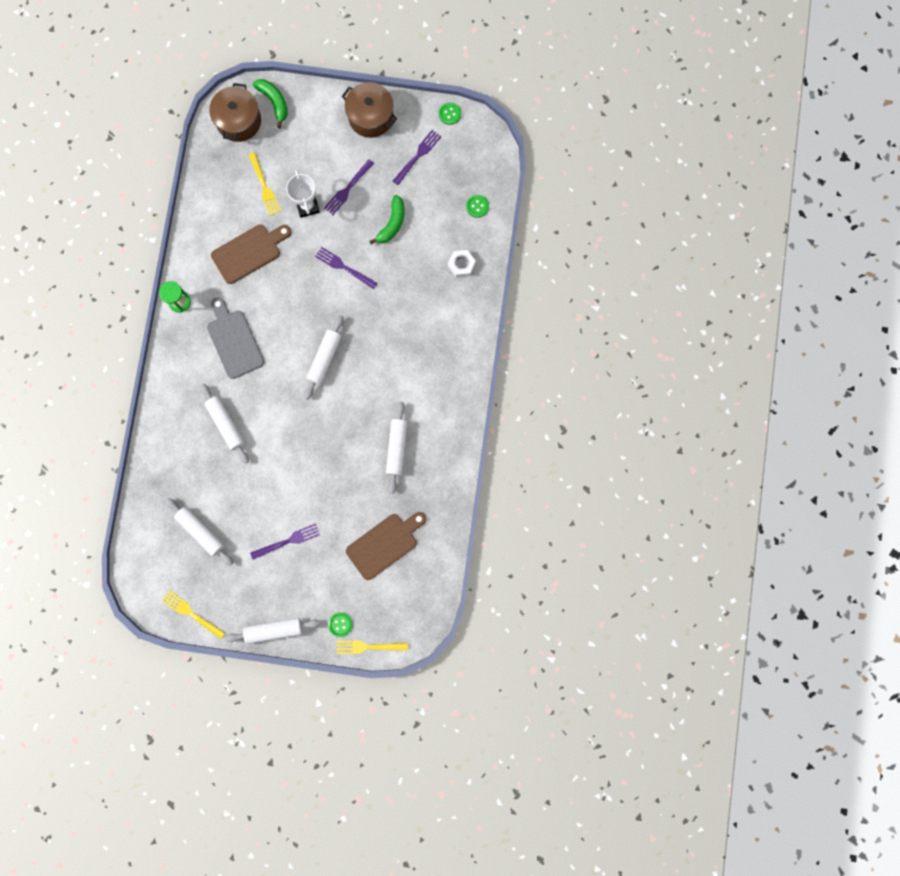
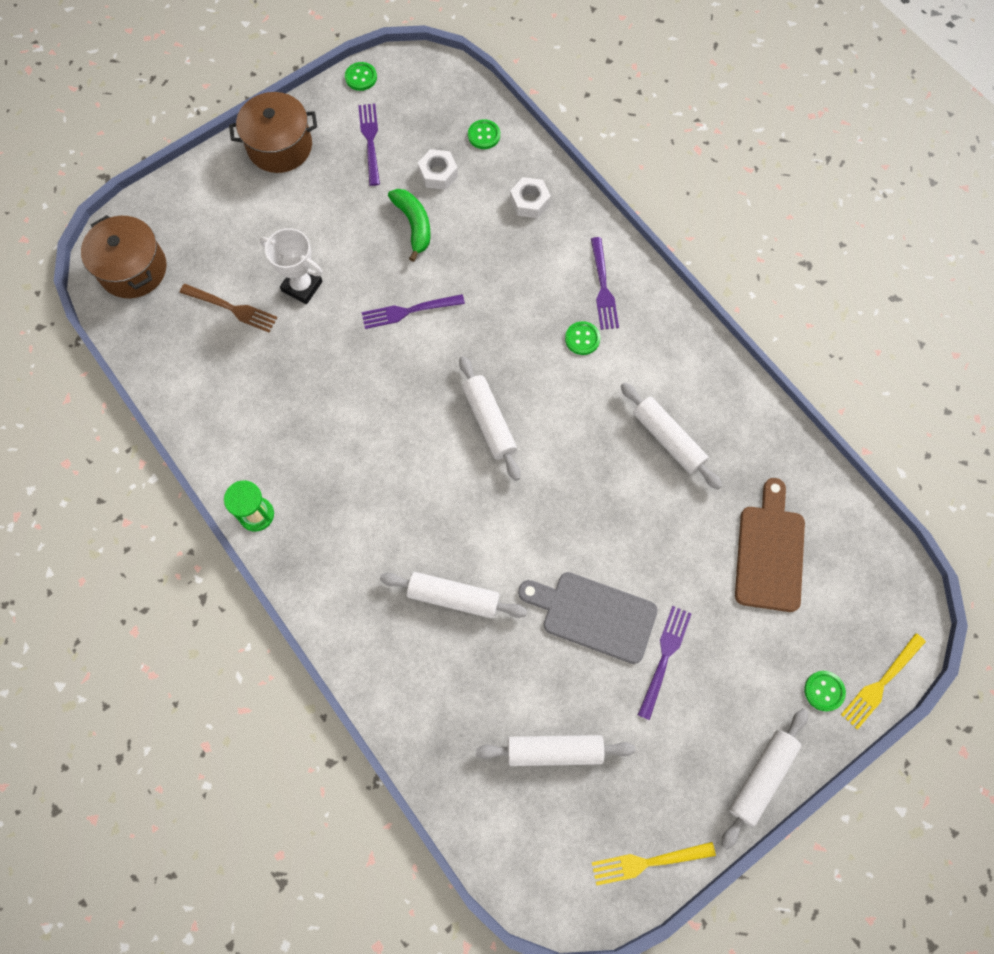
camera: 45 degrees left, 10 degrees down
(234, 341) = (366, 498): grey cutting board -> grey cutting board (593, 615)
(249, 252) = (284, 389): brown cutting board -> none
(264, 186) = (232, 308): yellow fork -> brown fork
(274, 102) = (155, 218): green banana -> none
(348, 189) = (329, 233): purple fork -> purple fork (603, 287)
(410, 361) = (582, 339): none -> green button
(432, 206) = (438, 173): none -> white nut

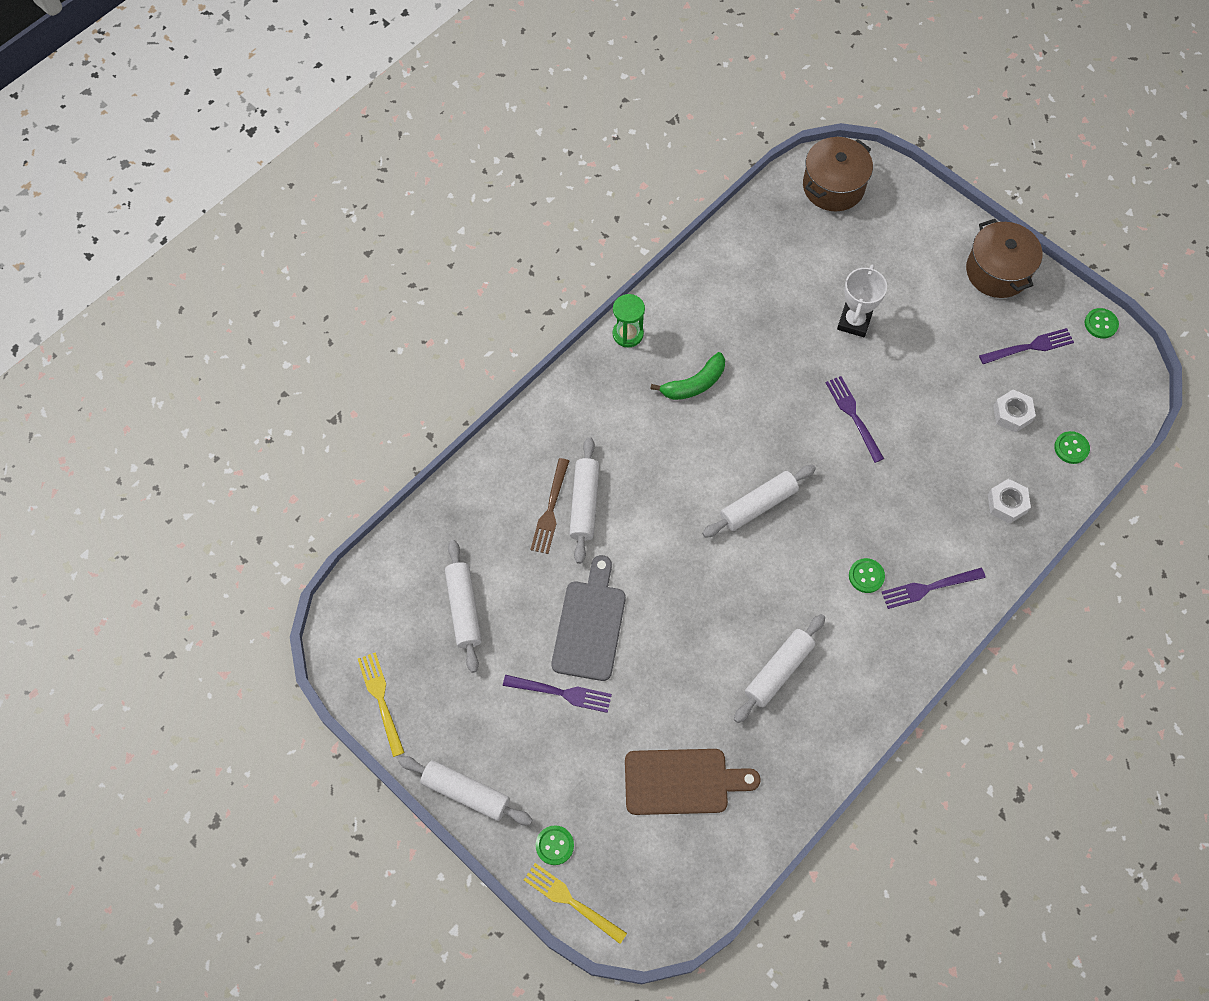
camera: 80 degrees right, 5 degrees down
(232, 308) = (816, 271): brown fork -> brown fork (550, 509)
(414, 225) = (947, 403): green banana -> green banana (694, 384)

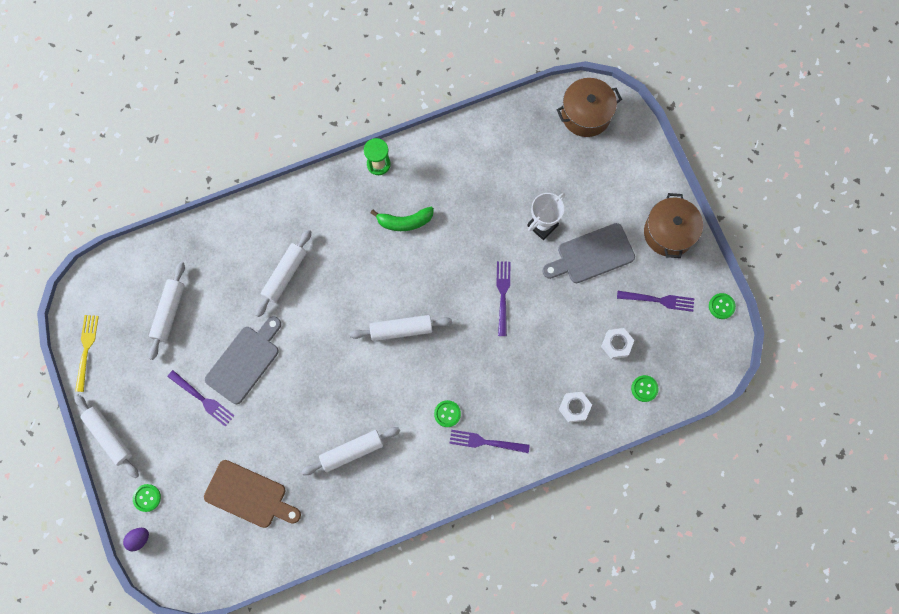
camera: 25 degrees right, 10 degrees up
(550, 509) = (260, 269): brown fork -> none
(571, 901) = (139, 539): yellow fork -> purple egg
(928, 330) = (592, 255): none -> grey cutting board

